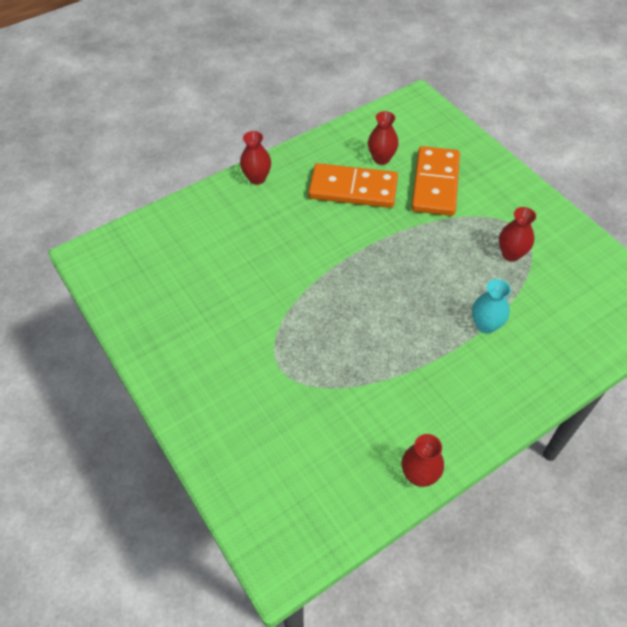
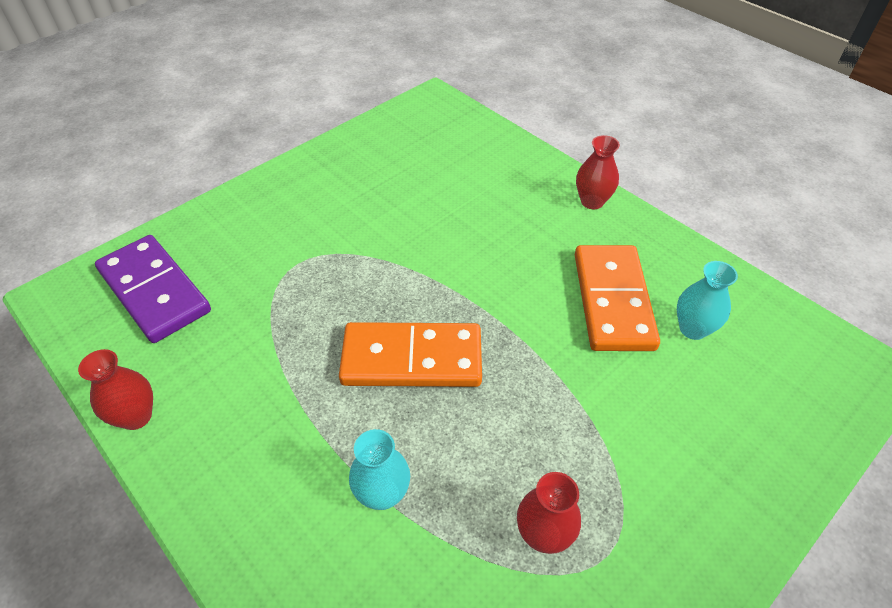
camera: 80 degrees right, 5 degrees down
(291, 477) = (155, 291): none -> purple domino
(381, 158) = (693, 329): red vase -> turquoise vase
(435, 184) = (669, 407): orange domino -> orange domino (412, 359)

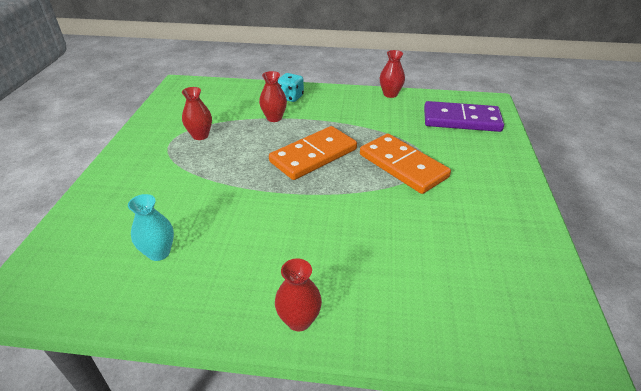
camera: 140 degrees right, 10 degrees down
(290, 546) = (290, 97): none -> turquoise dice
(382, 494) = (274, 118): turquoise vase -> red vase
(612, 300) = (226, 241): orange domino -> orange domino (403, 166)

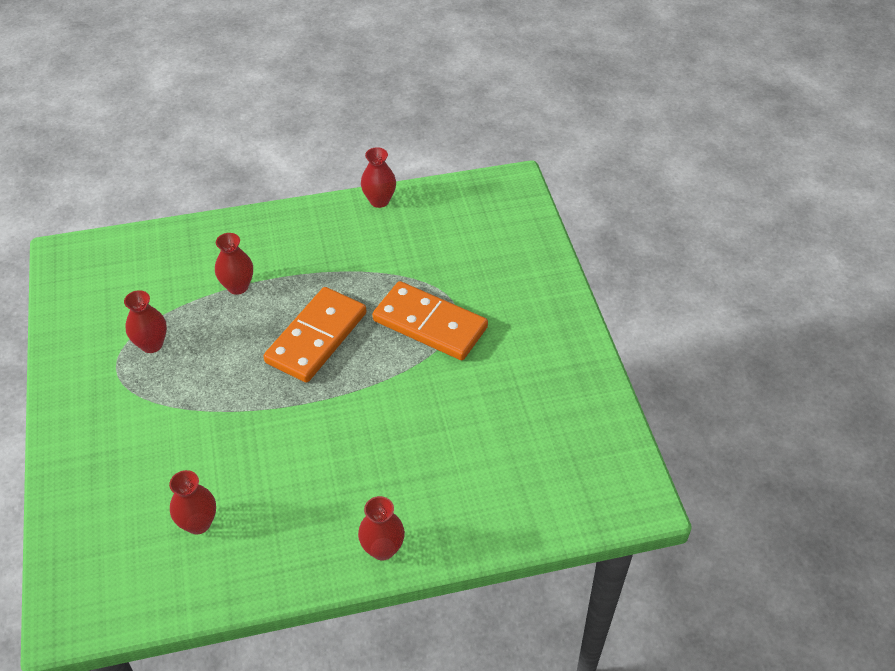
camera: 20 degrees left, 10 degrees up
(159, 252) = (198, 523): turquoise vase -> red vase
(290, 97) = (243, 241): turquoise dice -> none
(461, 120) = (483, 227): purple domino -> none

